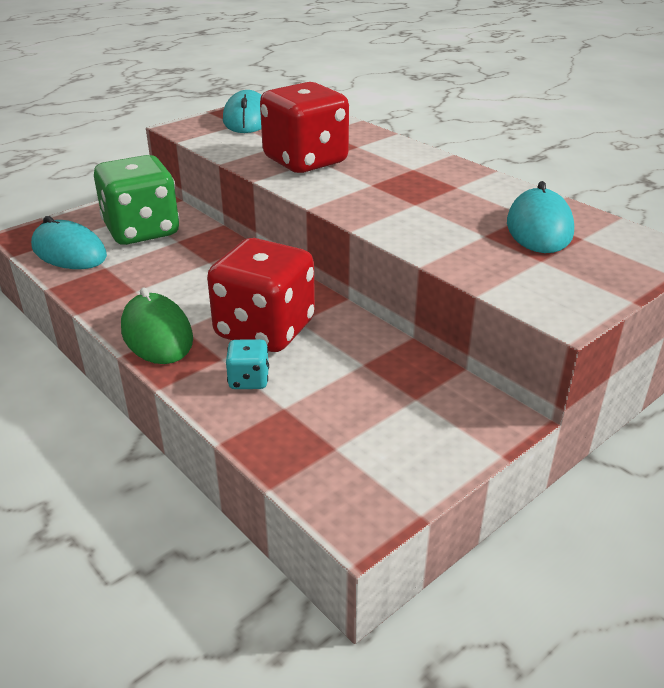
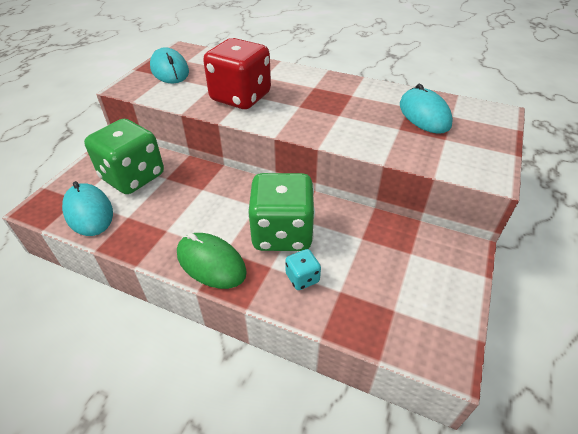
camera: 25 degrees left, 10 degrees up
(69, 252) = (89, 212): turquoise mouse -> turquoise mouse turned 45 degrees clockwise
(265, 330) = (282, 233): red dice -> green dice

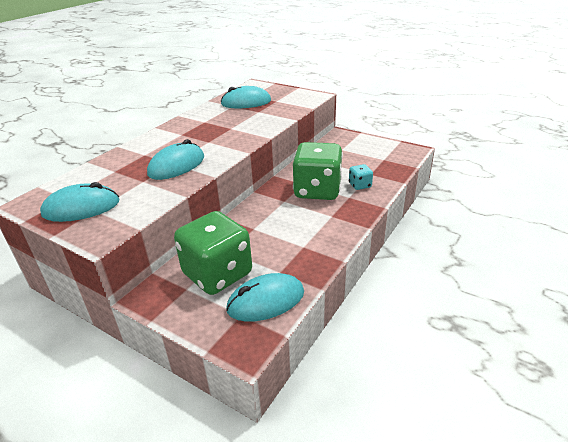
camera: 80 degrees left, 10 degrees down
(211, 263) = (343, 222): green mouse -> none
(240, 97) = (176, 165): red dice -> turquoise mouse

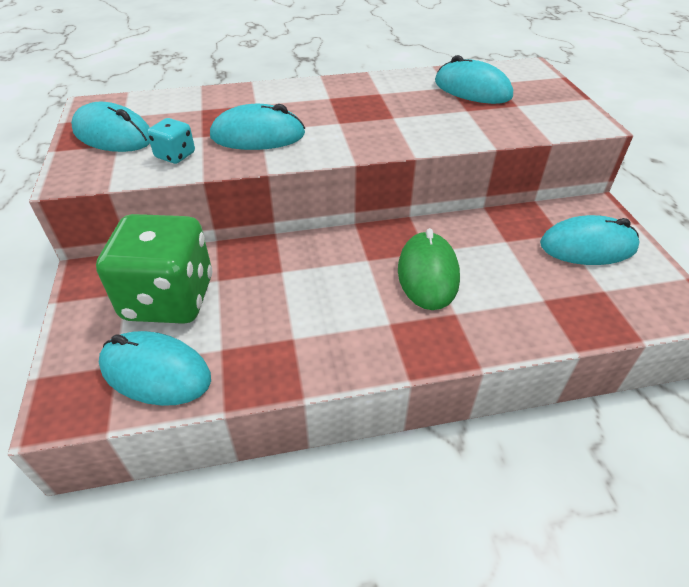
camera: 45 degrees right, 10 degrees up
(317, 190) = (428, 274): green dice -> green mouse
(357, 148) = (588, 246): none -> turquoise mouse
(360, 185) = (498, 307): turquoise dice -> turquoise dice (175, 155)

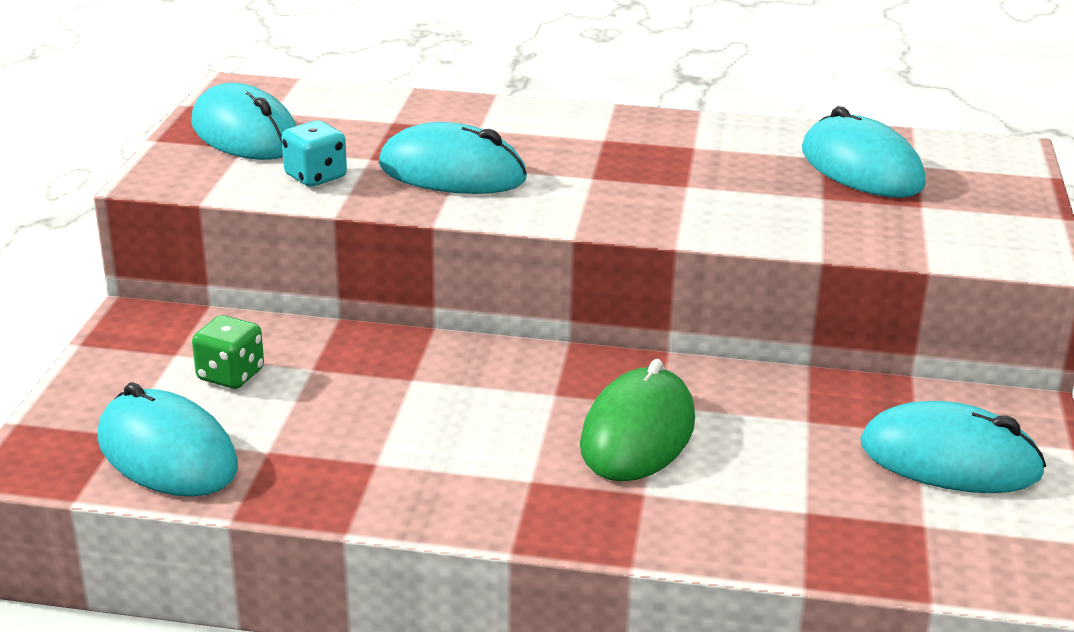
camera: 20 degrees right, 15 degrees down
(169, 299) = (230, 375): green dice -> green dice, size x0.43

